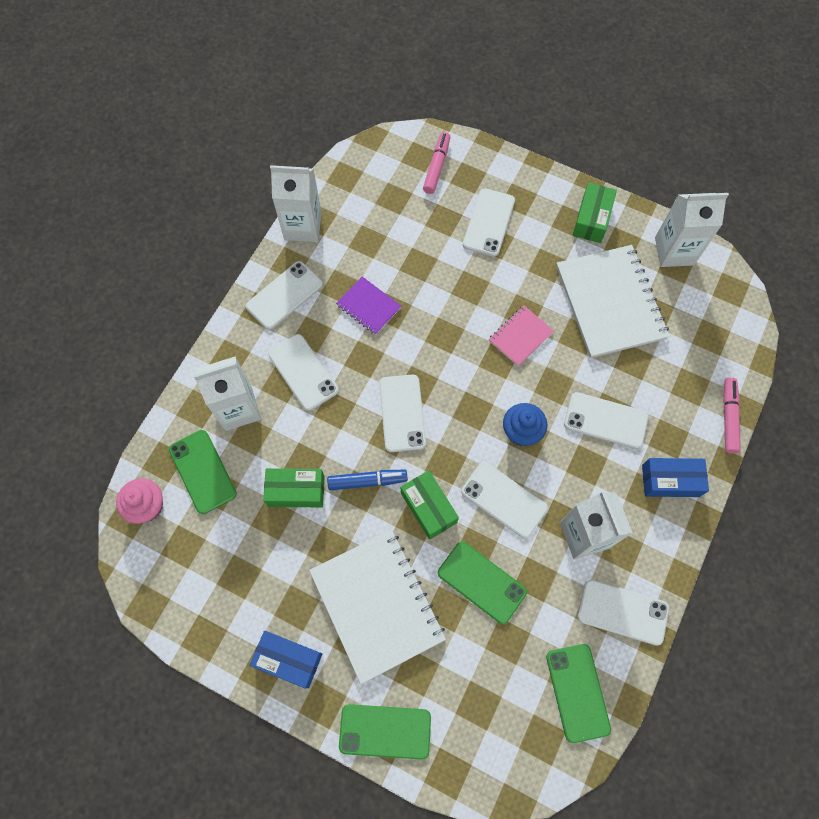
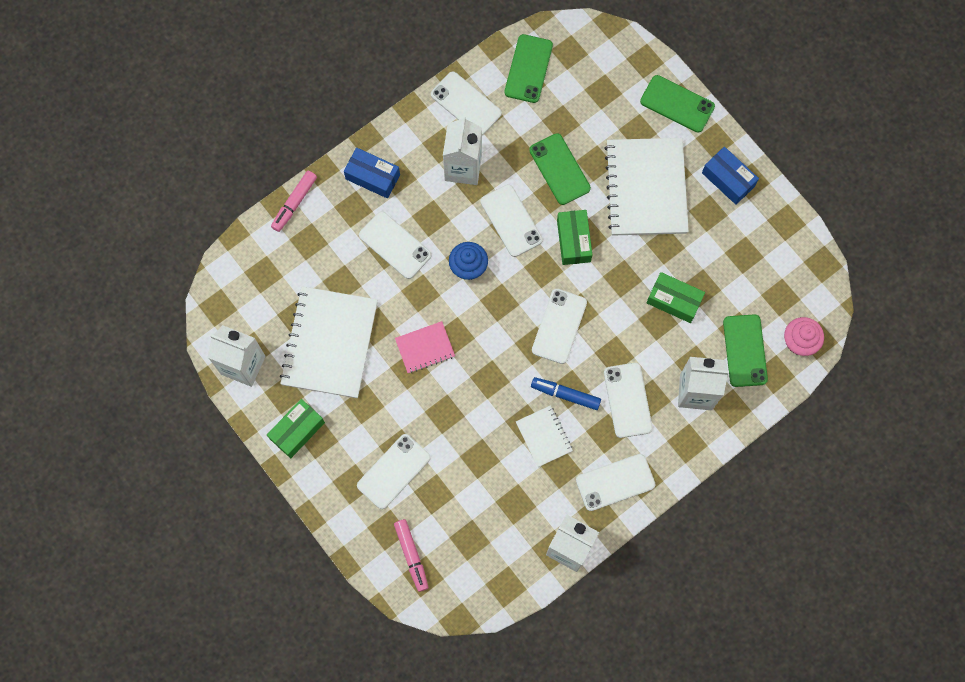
camera: 155 degrees left, 5 degrees up
(367, 481) = (613, 283): blue marker -> blue marker (565, 394)
(368, 306) = (544, 436): purple notebook -> white notebook
(437, 166) = (411, 556): pink marker -> pink marker turned 60 degrees counterclockwise

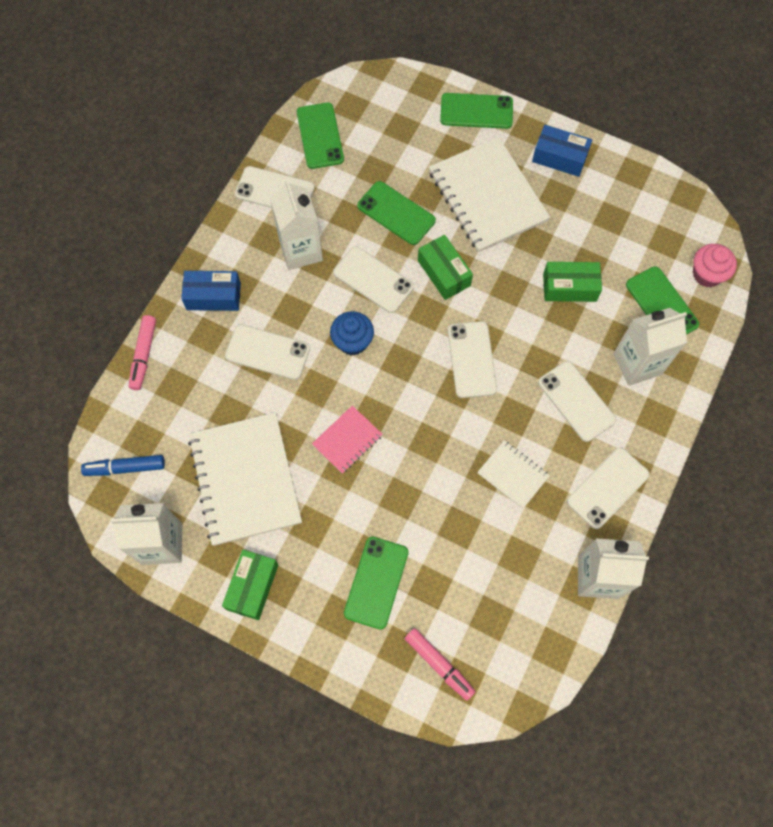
camera: 25 degrees left, 5 degrees down
(393, 471) = (376, 582): white phone -> green phone
(565, 394) = (512, 423): blue marker -> blue marker (125, 468)

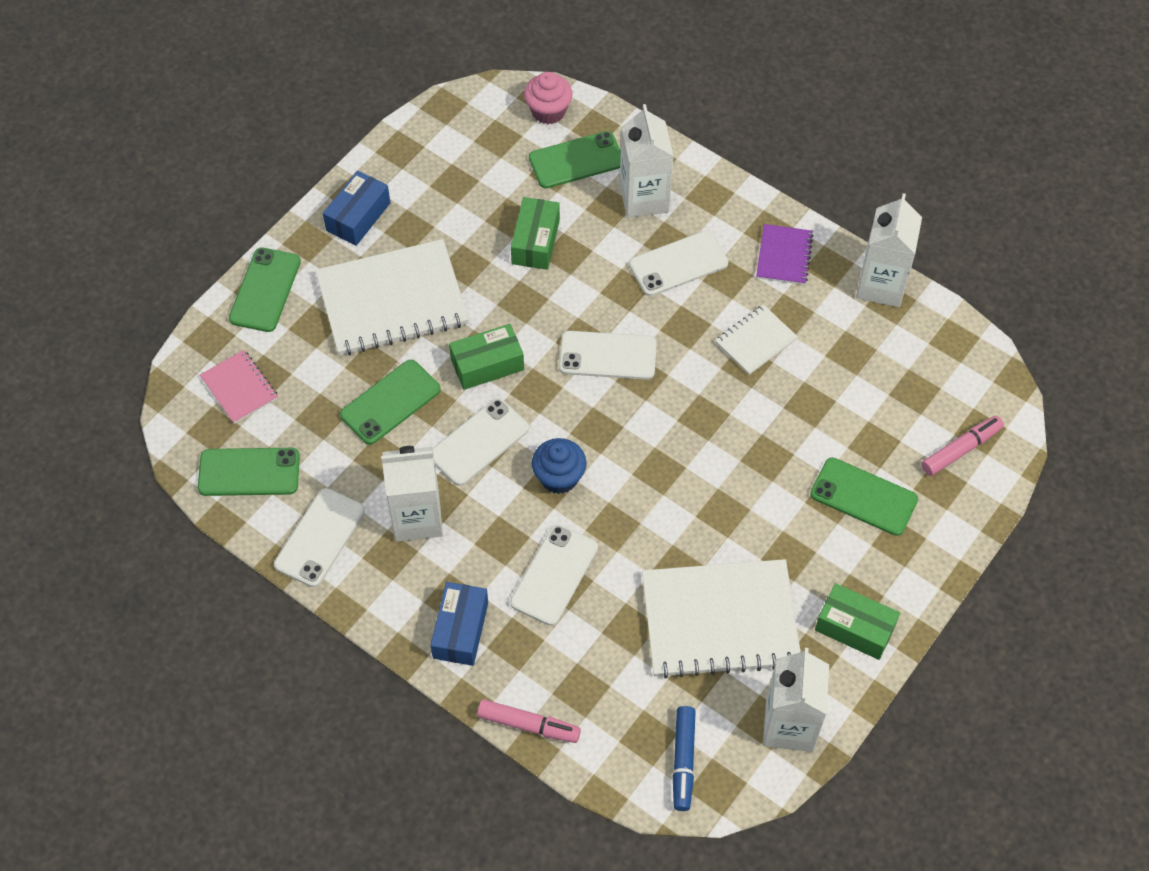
camera: 80 degrees left, 10 degrees down
(347, 440) = (687, 501): pink notebook -> pink notebook (239, 388)
(607, 488) = (784, 256): white phone -> purple notebook

